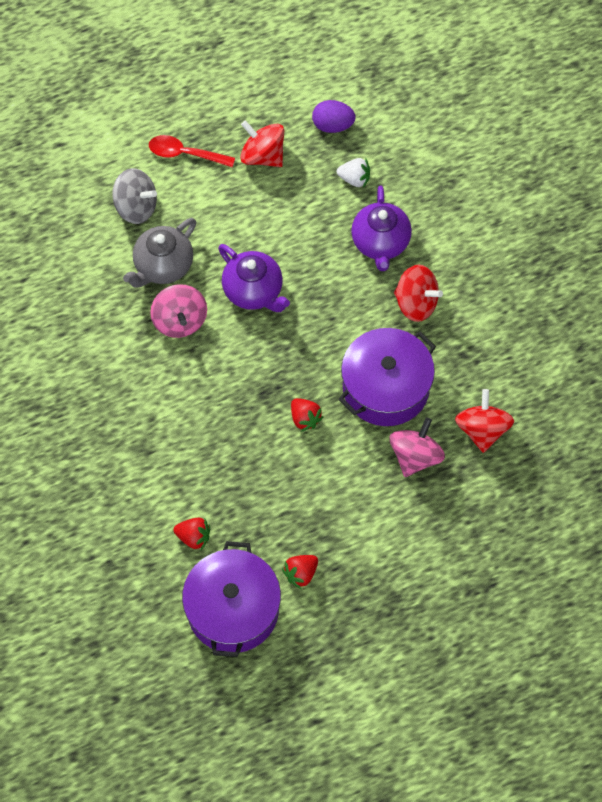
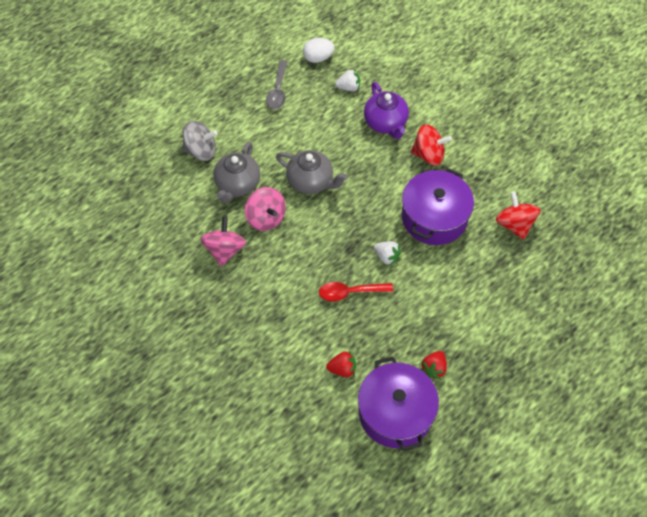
camera: 20 degrees left, 5 degrees down
(185, 154) = (222, 105): red spoon -> red spoon (350, 292)
(253, 291) = (311, 181): purple teapot -> grey teapot
(262, 156) = (278, 91): red spinning top -> grey spoon
(305, 418) = (386, 257): red strawberry -> white strawberry
(333, 125) = (318, 58): purple egg -> white egg
(415, 456) = (477, 257): pink spinning top -> pink spinning top (225, 250)

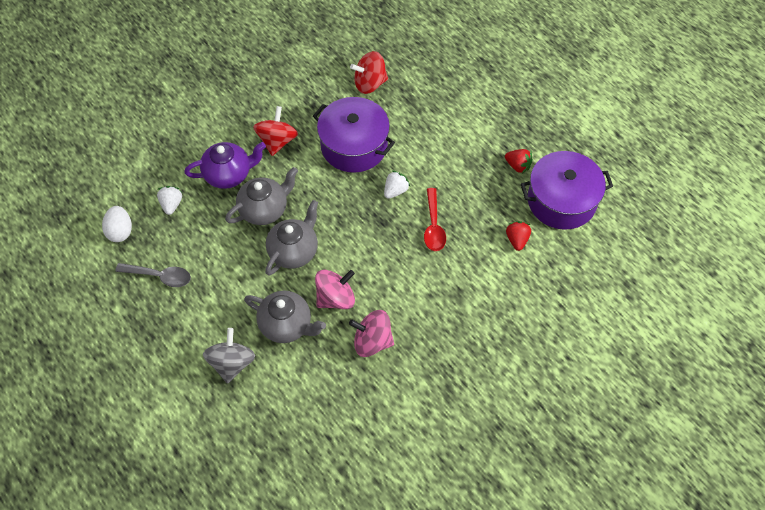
camera: 85 degrees left, 0 degrees up
(352, 154) = (264, 209): none -> grey teapot

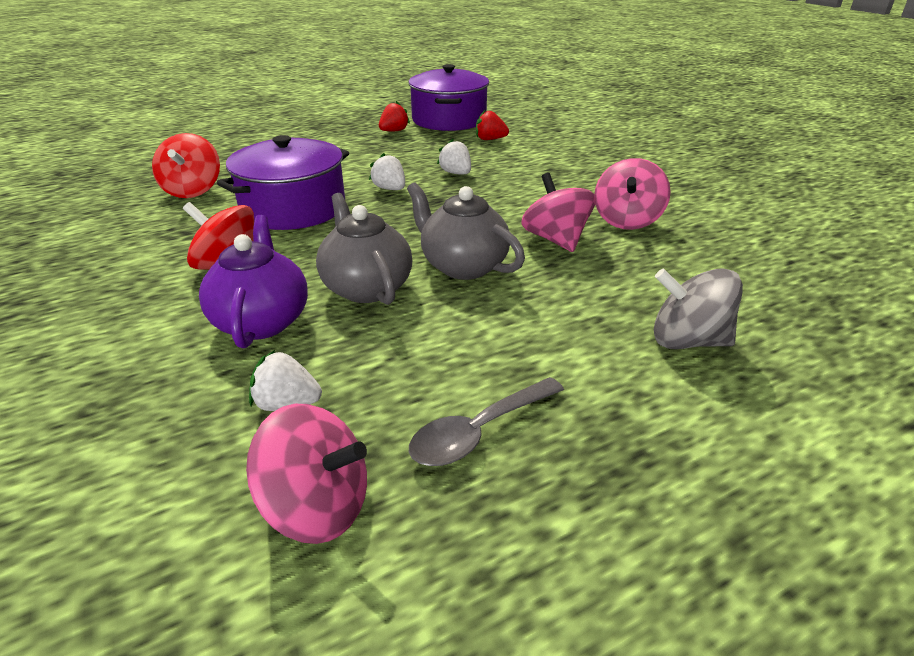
camera: 80 degrees left, 25 degrees down
(120, 231) = (318, 506): white egg -> pink spinning top
(160, 276) = (478, 432): grey spoon -> grey spoon turned 150 degrees counterclockwise
(286, 325) = (603, 281): grey teapot -> none
(433, 226) = (456, 173): red spoon -> white strawberry

